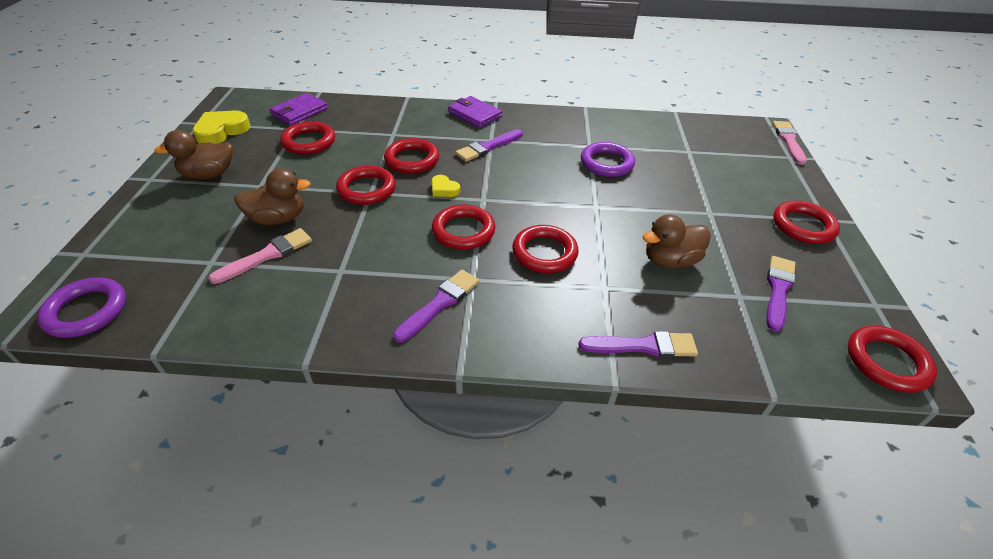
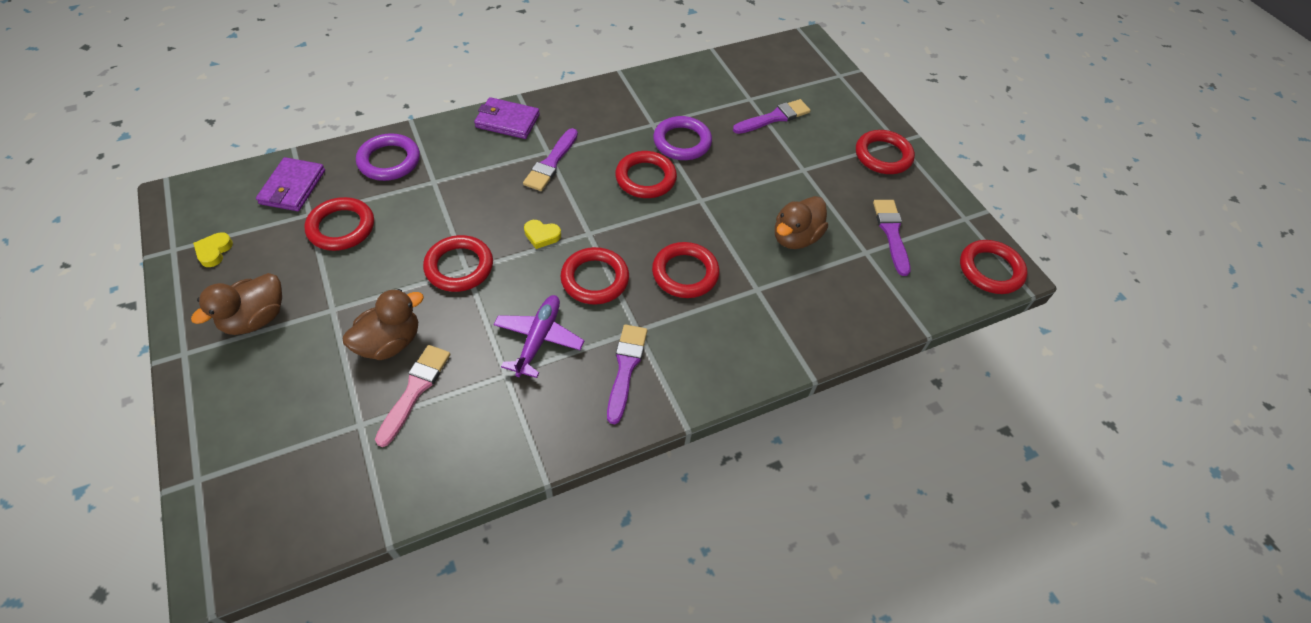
camera: 30 degrees left, 10 degrees up
(86, 311) = (271, 538): purple ring -> purple ring (389, 161)
(221, 131) = (214, 251): yellow heart -> yellow heart, size x0.55
(386, 256) = (538, 339): none -> purple plane
(412, 160) = (481, 209): red ring -> red ring (645, 178)
(643, 346) = (817, 334): purple brush -> purple brush (774, 117)
(788, 141) = (830, 54): pink brush -> none

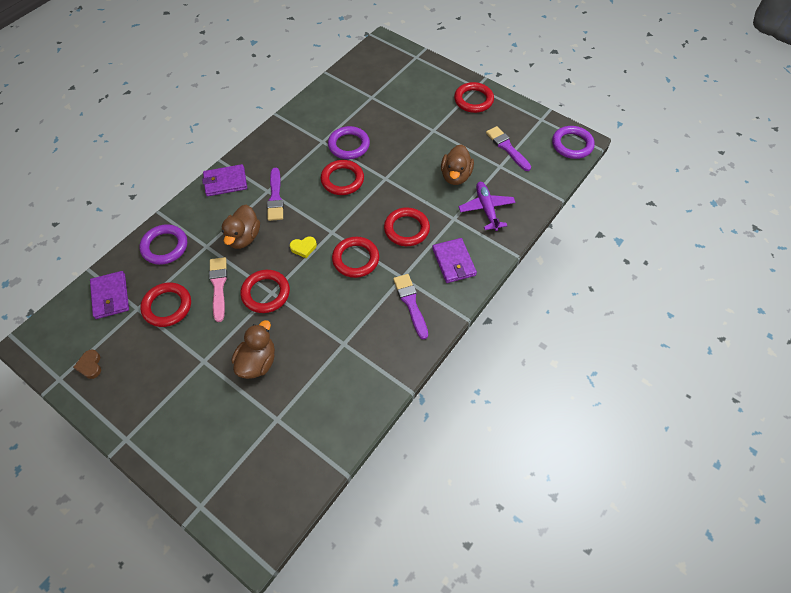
camera: 25 degrees left, 5 degrees up
(214, 251) = (90, 365): yellow heart -> brown heart
(255, 319) = (157, 393): brown duck -> brown duck (244, 237)
(415, 390) = (295, 381): pink brush -> pink brush (218, 286)
(538, 339) = (348, 312): purple plane -> purple plane (486, 209)
(719, 344) = (453, 262): none -> purple wallet
(774, 117) = (394, 103): purple brush -> none
(990, 270) = (572, 145): red ring -> purple ring

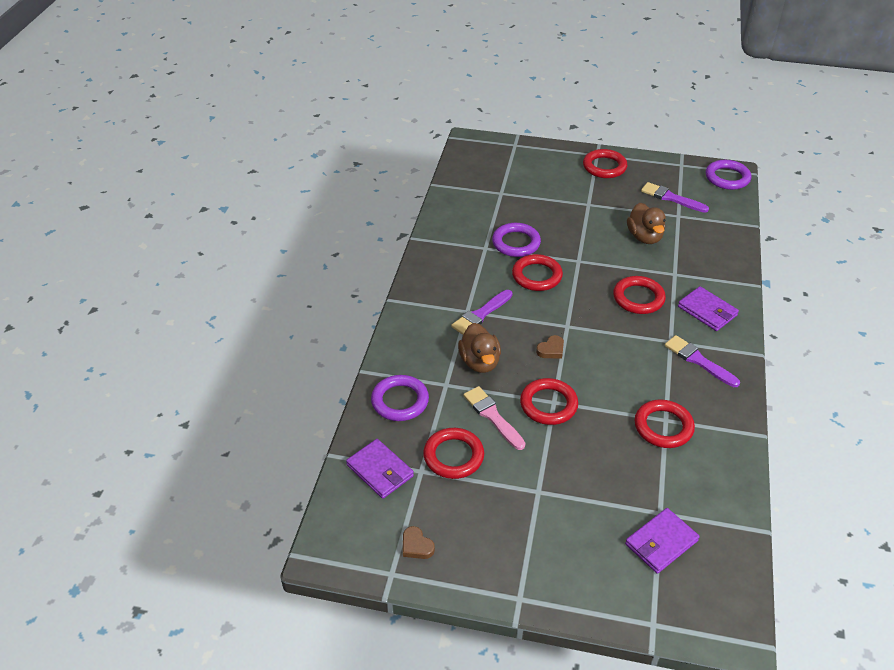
camera: 25 degrees left, 15 degrees down
(225, 182) = (414, 318): purple wallet -> purple wallet (661, 542)
(257, 362) = (595, 469): brown duck -> none
(275, 197) = (481, 314): purple brush -> purple brush turned 75 degrees clockwise
(303, 248) = (551, 350): yellow heart -> brown heart
(355, 259) = (612, 341): red ring -> red ring (663, 427)
(486, 209) = (697, 256): purple plane -> none

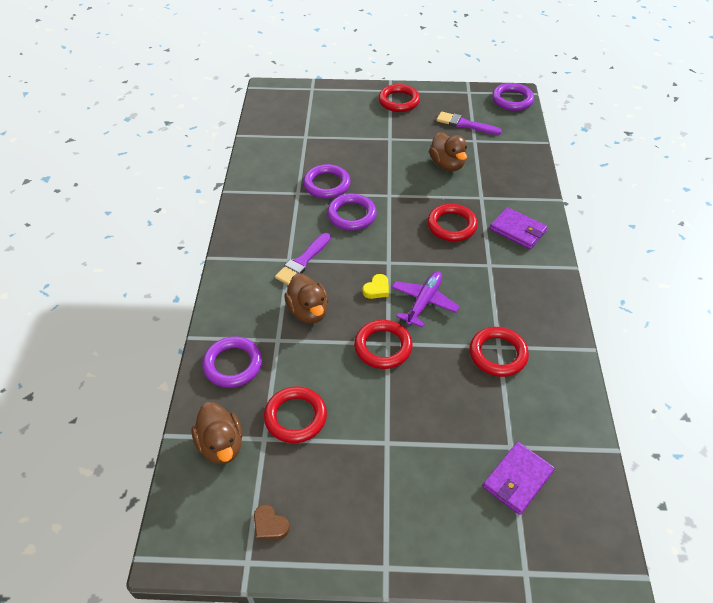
camera: 10 degrees left, 5 degrees up
(380, 471) = (221, 445): purple wallet -> brown duck
(492, 416) = (329, 367): pink brush -> none
(537, 276) = (351, 215): red ring -> purple ring
(551, 350) = (377, 289): brown heart -> yellow heart
(596, 368) = (424, 302): none -> purple plane
(698, 360) = (519, 281): purple brush -> none

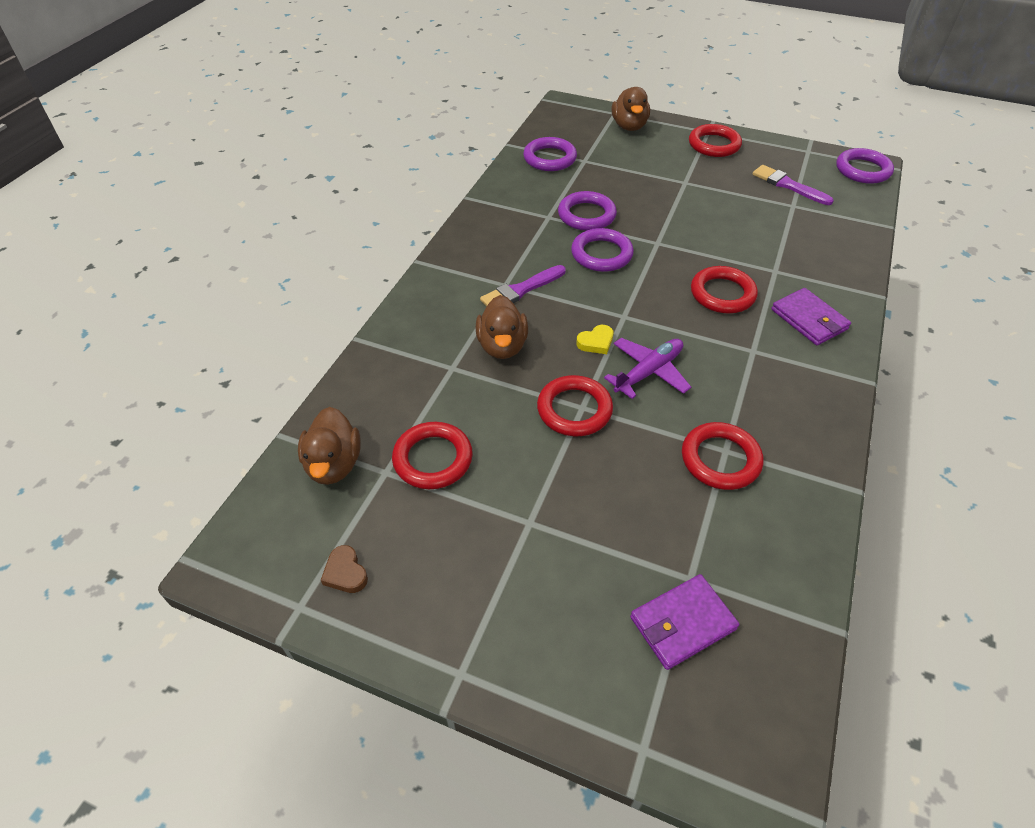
camera: 20 degrees right, 0 degrees up
(233, 364) = (389, 380): purple ring -> purple ring (549, 158)
(447, 165) = (746, 225): brown duck -> brown duck (629, 126)

